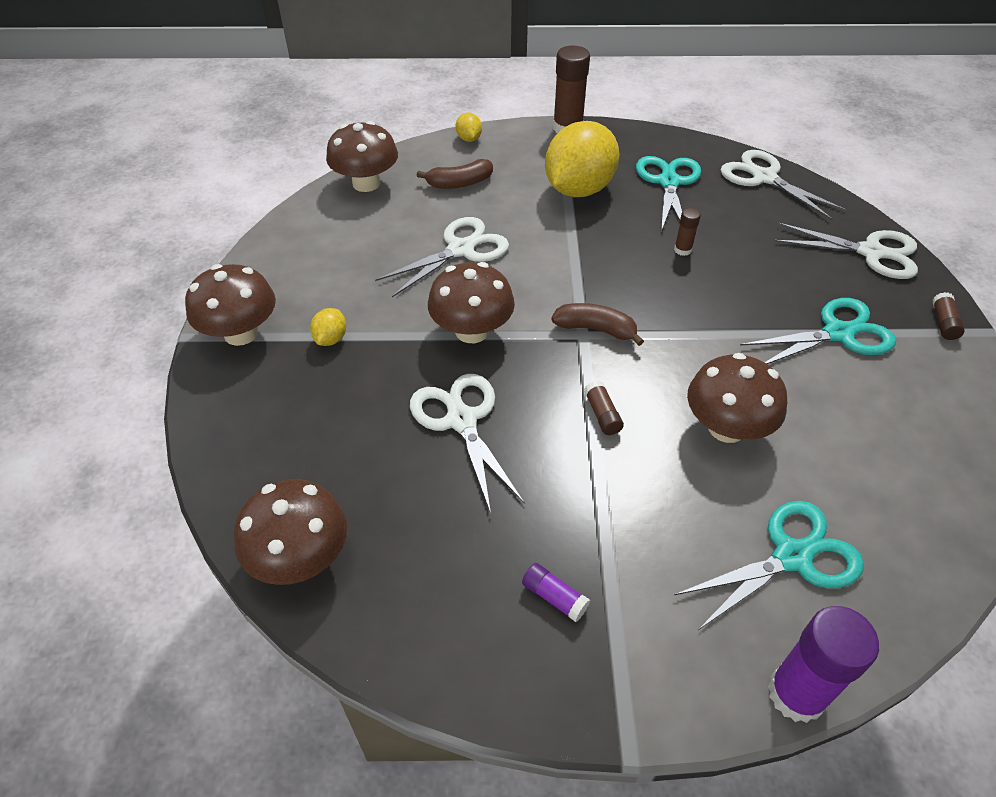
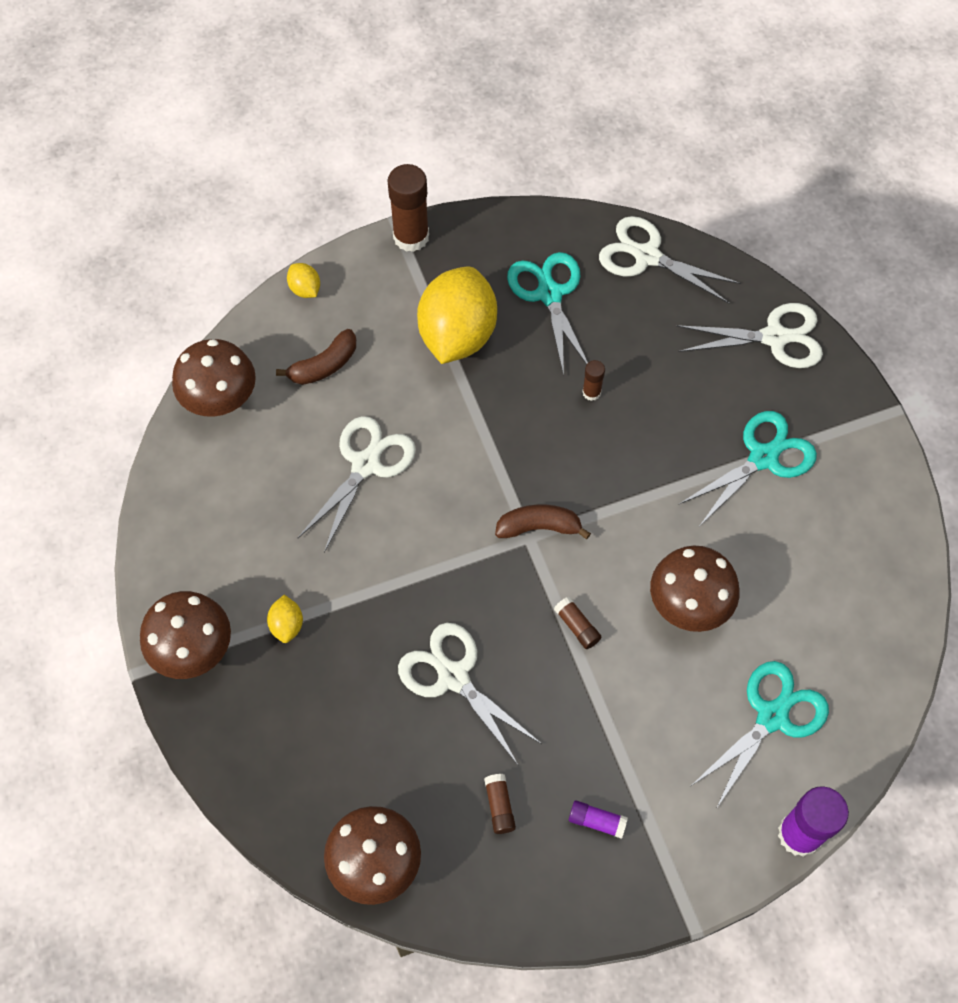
camera: 20 degrees left, 15 degrees up
(472, 331) = (421, 569): brown mushroom -> none
(943, 323) = (855, 413): brown glue stick -> brown glue stick (499, 806)

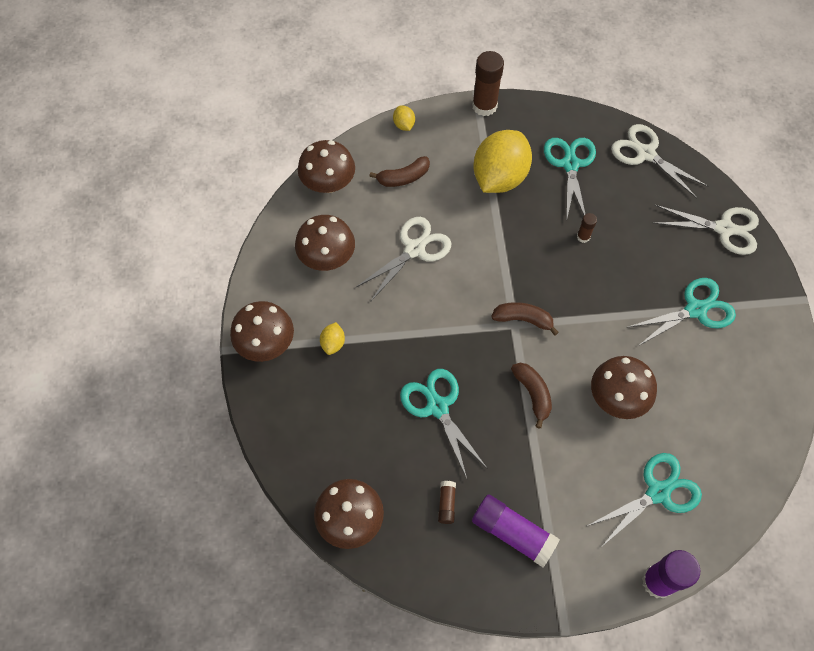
camera: 15 degrees right, 0 degrees up
(246, 505) = (327, 257): none -> brown mushroom
(453, 676) = (437, 406): white scissors -> turquoise scissors
(577, 626) = (532, 394): brown glue stick -> brown banana
(596, 821) = (512, 533): purple glue stick -> purple glue stick, size x2.03

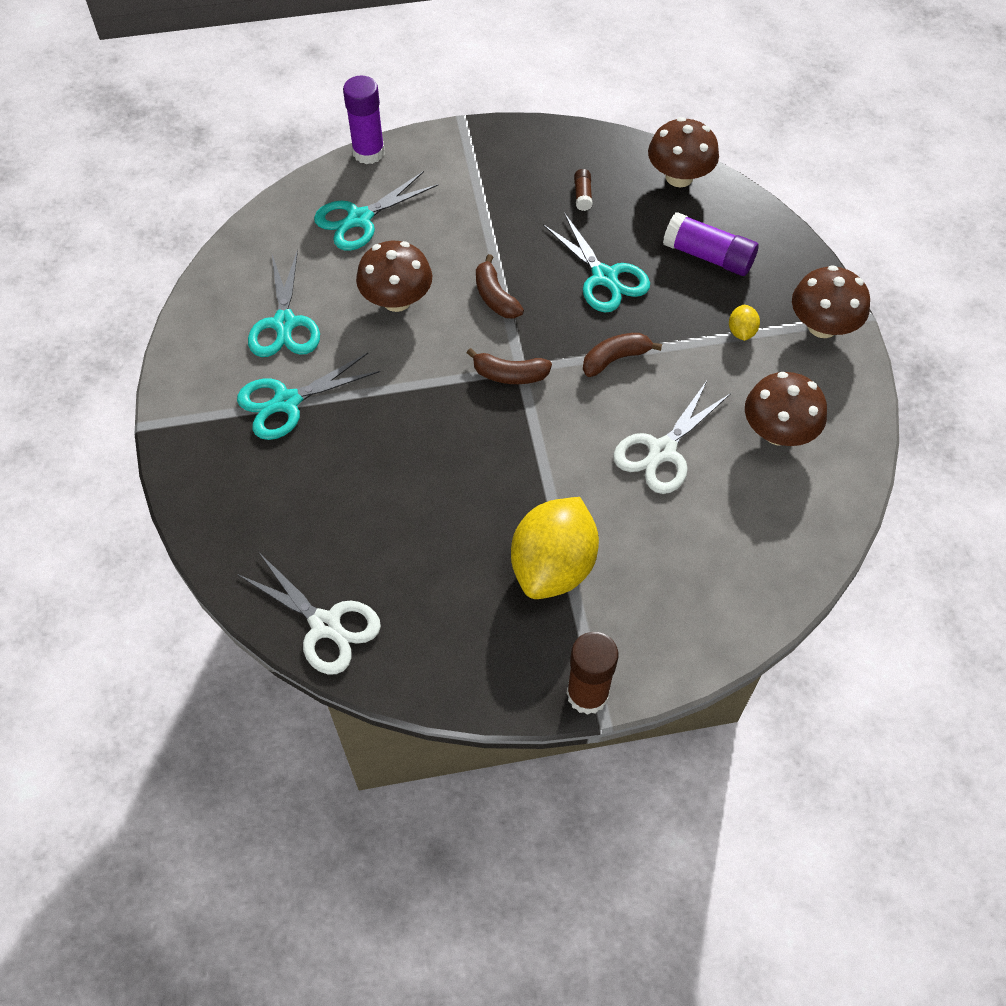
camera: 175 degrees right, 5 degrees down
(328, 183) = (807, 537): brown mushroom -> none
(403, 177) = (697, 555): brown banana -> brown banana (615, 359)
(404, 125) = (714, 646): yellow lemon -> none
(512, 533) = (512, 178): purple glue stick -> purple glue stick (708, 256)
(570, 164) = (445, 597): turquoise scissors -> turquoise scissors (284, 324)
(583, 237) = (429, 486): brown glue stick -> none
(724, 229) = (226, 512): white scissors -> none

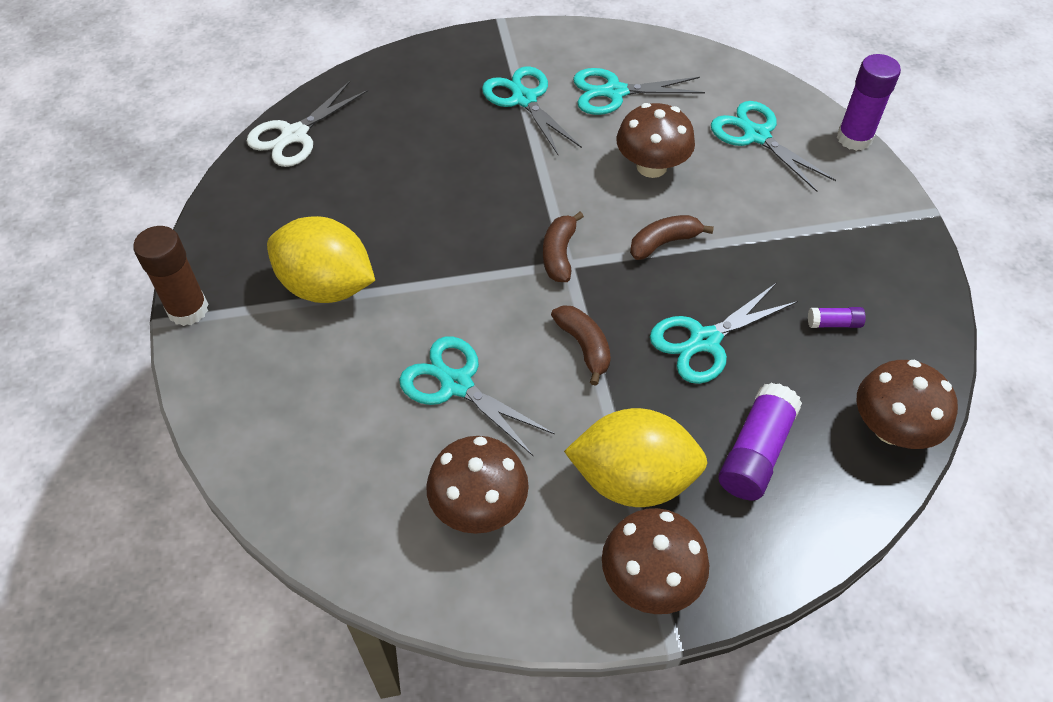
camera: 90 degrees right, 5 degrees down
(582, 195) = (834, 323): brown glue stick -> purple glue stick
(662, 451) = (456, 384): white scissors -> turquoise scissors
(741, 332) = (632, 479): yellow lemon -> yellow lemon, size x2.44

